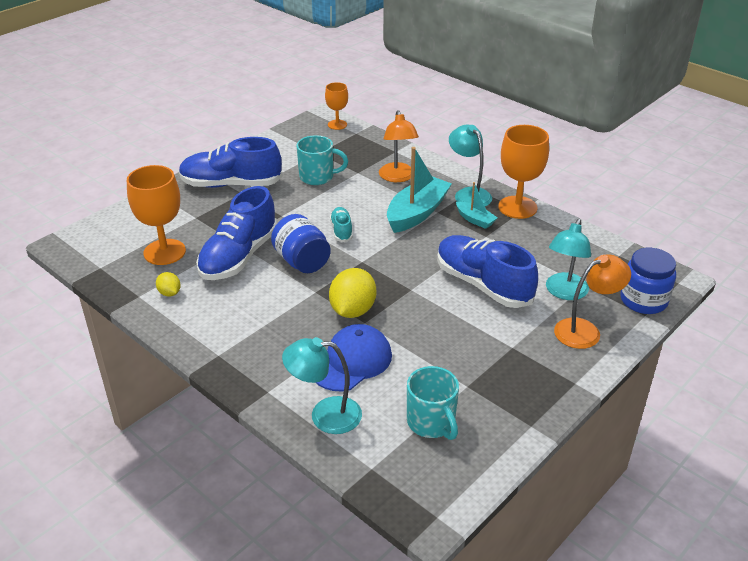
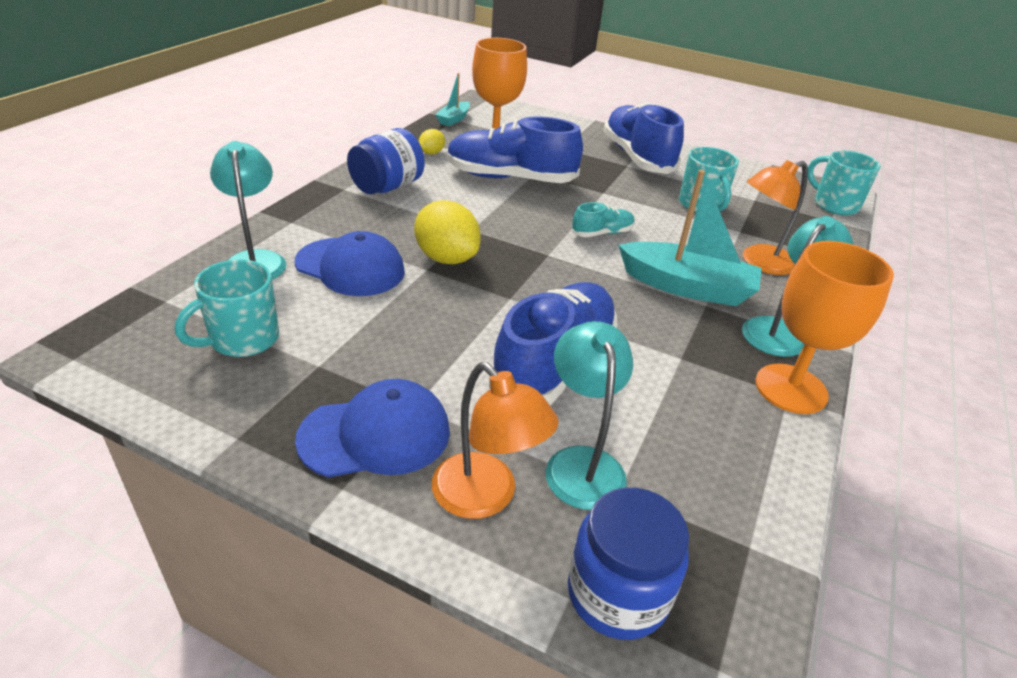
camera: 70 degrees right, 0 degrees up
(302, 261) = (523, 215): blue jar -> blue jar (387, 187)
(337, 125) = (834, 205): orange goblet -> turquoise mug
(352, 310) = (446, 258): yellow lemon -> yellow lemon turned 45 degrees clockwise
(475, 220) = (715, 343): turquoise boat -> turquoise boat (454, 119)
(535, 366) = (375, 435): none -> blue cap
(564, 292) = (581, 463): turquoise lamp -> turquoise lamp turned 75 degrees clockwise

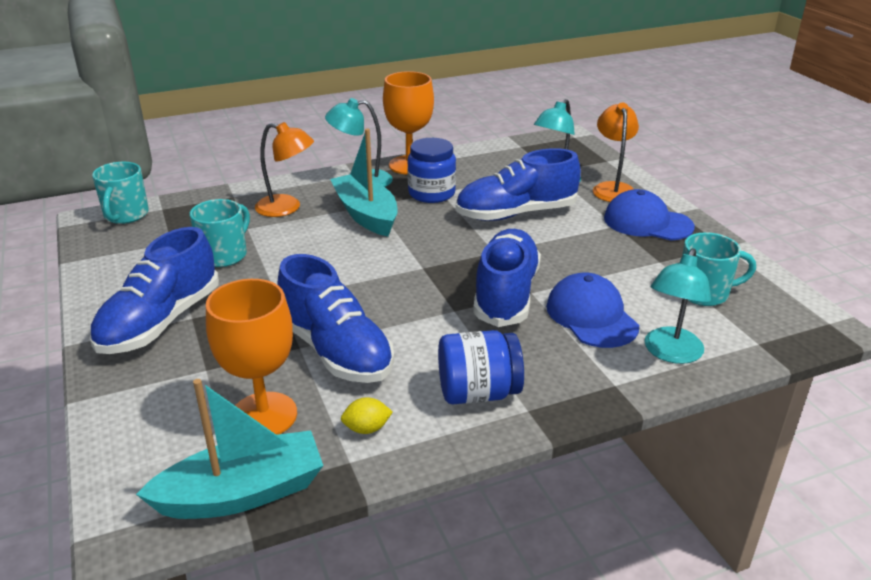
camera: 135 degrees left, 5 degrees down
(446, 258) = (506, 294): yellow lemon -> blue shoe
(454, 119) = (242, 493): turquoise boat -> turquoise boat, size x1.94
(602, 233) = (353, 266): turquoise shoe -> none
(617, 594) = (588, 155): blue jar -> blue jar (431, 193)

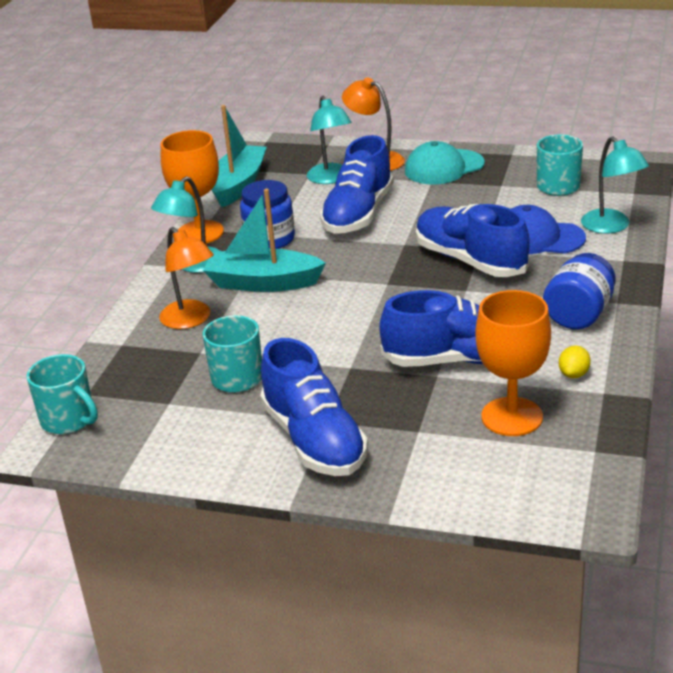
camera: 50 degrees left, 0 degrees up
(242, 493) = (596, 449): turquoise boat -> turquoise boat (238, 185)
(287, 208) = (191, 320): orange lamp -> orange lamp turned 90 degrees clockwise
(647, 222) = (444, 167): blue cap -> turquoise cap

